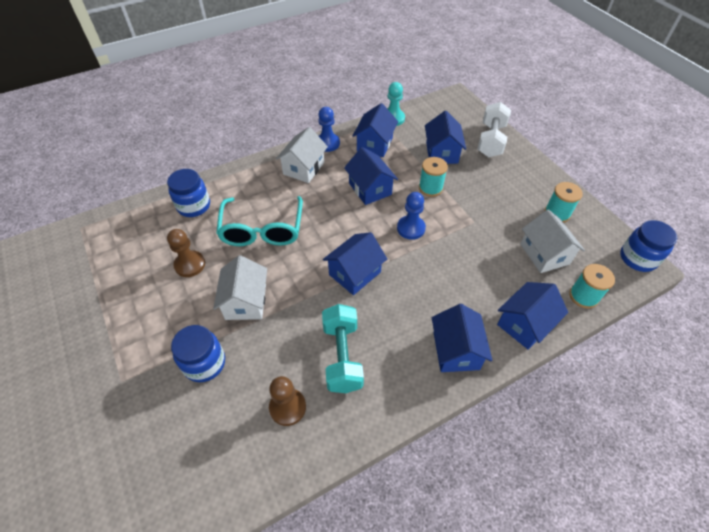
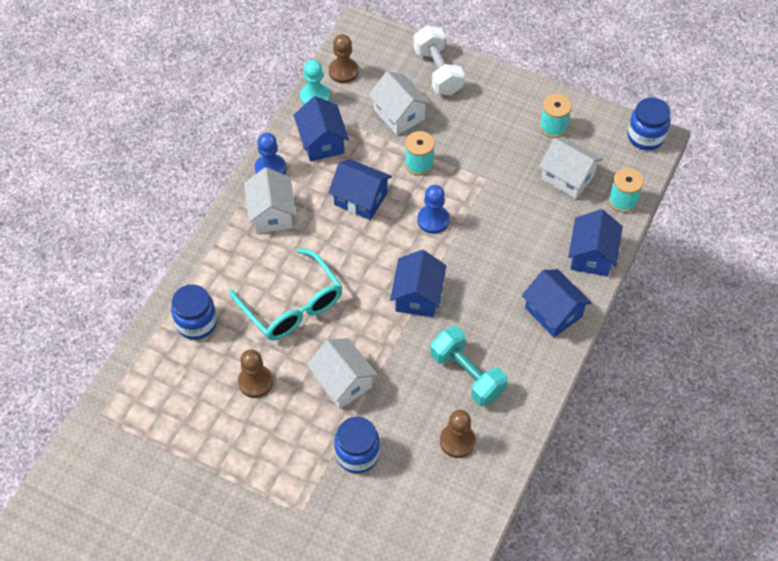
camera: 35 degrees left, 5 degrees up
(424, 113) = (343, 71): none -> brown pawn
(442, 152) = (399, 114): blue house -> white house

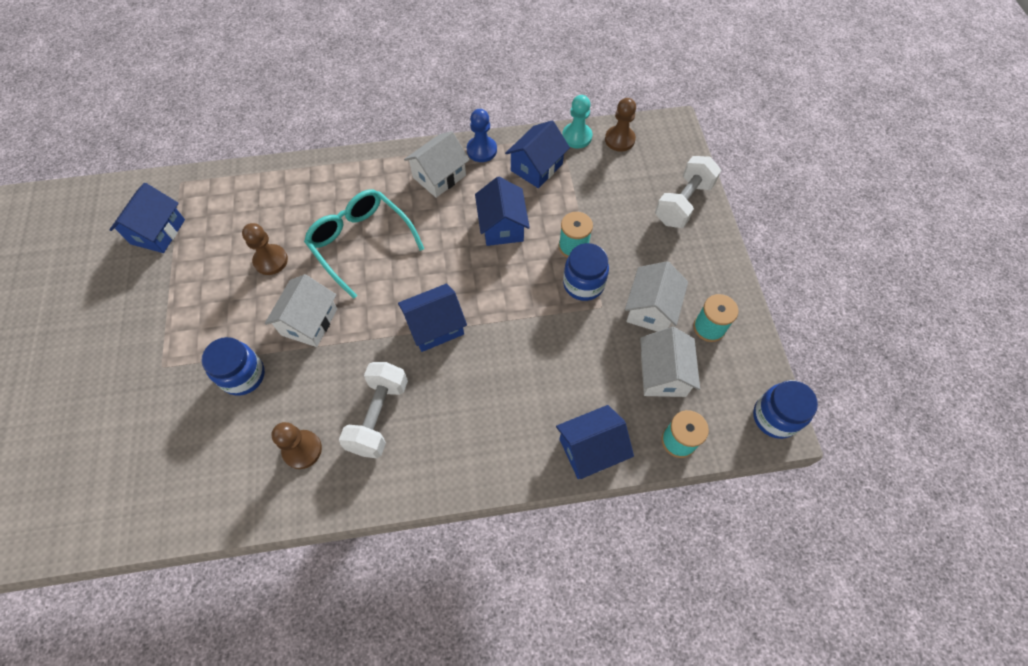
camera: 55 degrees right, 5 degrees up
(196, 323) = (301, 190): blue jar -> blue jar (583, 284)
(293, 306) = (360, 242): turquoise glasses -> turquoise glasses turned 120 degrees clockwise
(399, 114) = (612, 202): white house -> white house (651, 309)
(433, 220) = (523, 291): blue pawn -> none
(467, 374) = (379, 416): turquoise dumbbell -> white dumbbell
(553, 312) = (499, 452): blue house -> blue house (158, 232)

